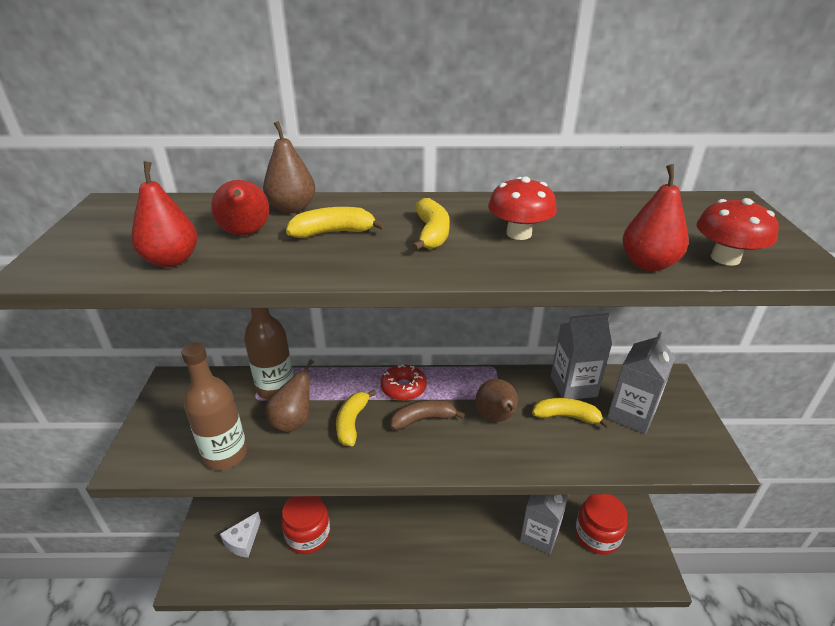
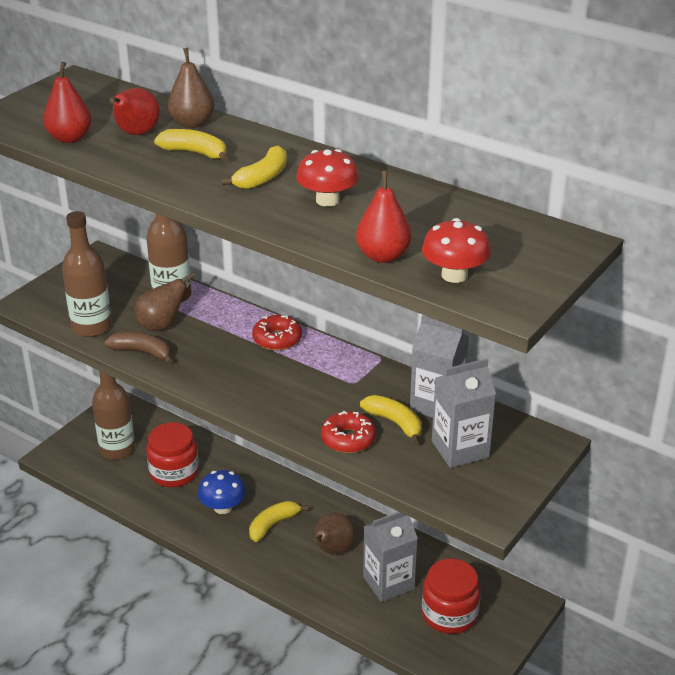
camera: 35 degrees right, 0 degrees up
(243, 541) = (117, 450): white cheese -> brown bottle
(352, 423) = (205, 346): yellow banana -> yellow banana (273, 525)
(372, 544) = (223, 507): none -> blue mushroom
(423, 419) = (265, 369): brown banana -> brown banana (142, 352)
(496, 418) = (329, 396): brown pear -> brown pear (332, 550)
(553, 450) = (348, 439): none -> red donut

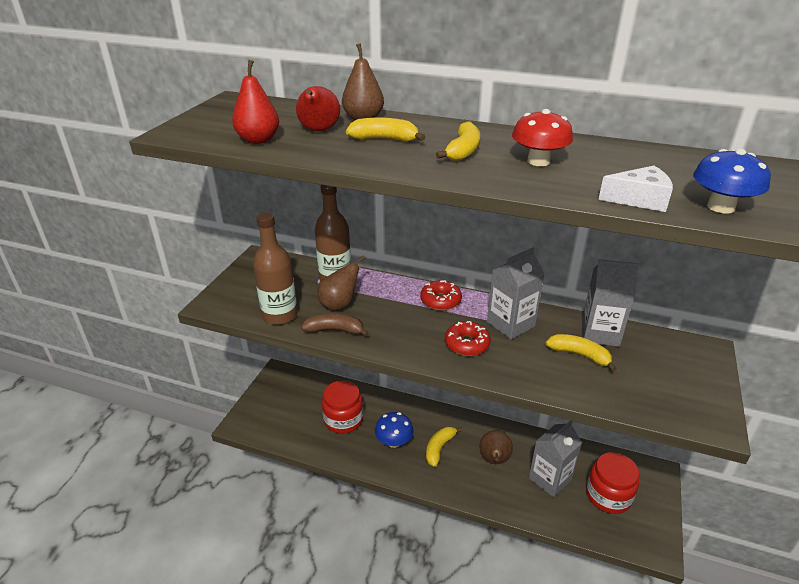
camera: 15 degrees left, 0 degrees up
(117, 450) = (291, 409): brown bottle -> none
(348, 439) = (552, 376): red donut -> red donut (467, 344)
(383, 256) = (639, 199): red pear -> white cheese
(454, 275) = (720, 207): red mushroom -> blue mushroom
(460, 449) = (646, 368): grey carton -> grey carton (510, 324)

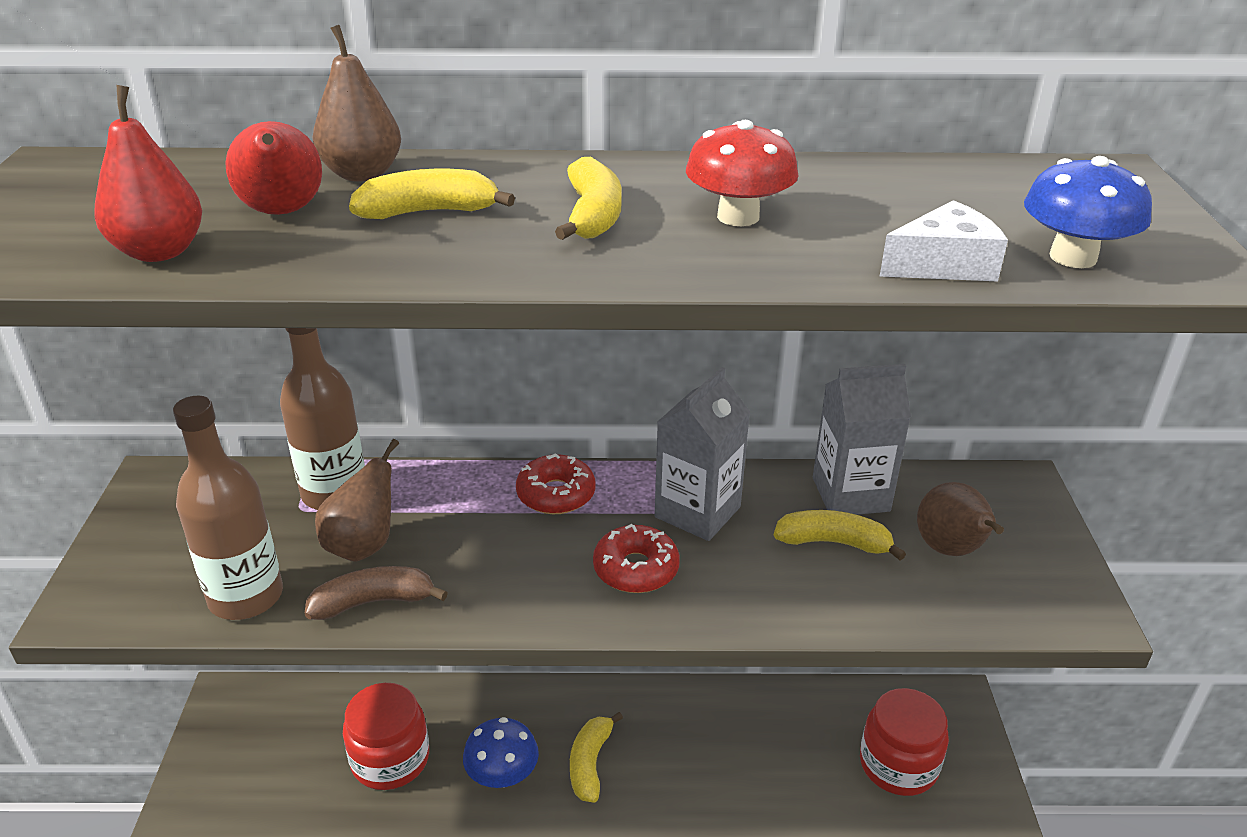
camera: 20 degrees left, 0 degrees up
(494, 460) = (693, 757): brown pear -> brown pear (951, 550)
(550, 479) = (797, 764): grey carton -> none

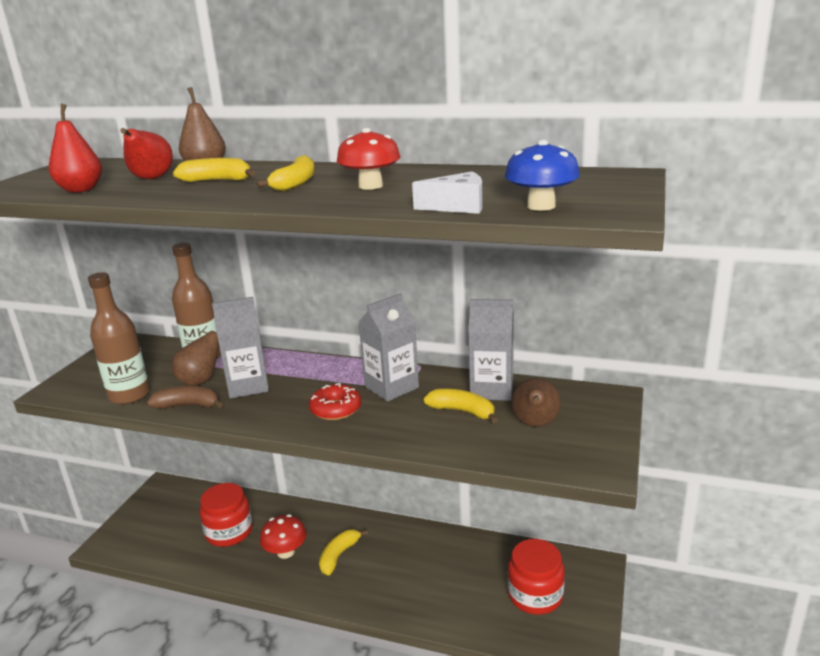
camera: 20 degrees right, 10 degrees down
(455, 543) = (248, 386): none -> grey carton
(502, 775) = (285, 552): blue mushroom -> red mushroom
(556, 494) = (318, 370): red donut -> none

